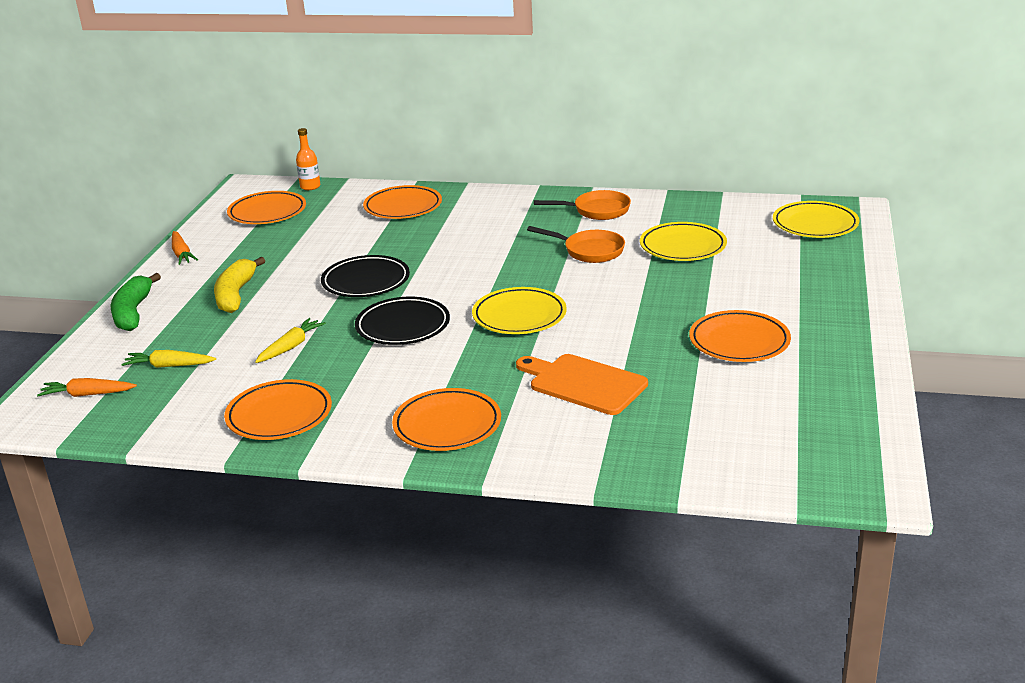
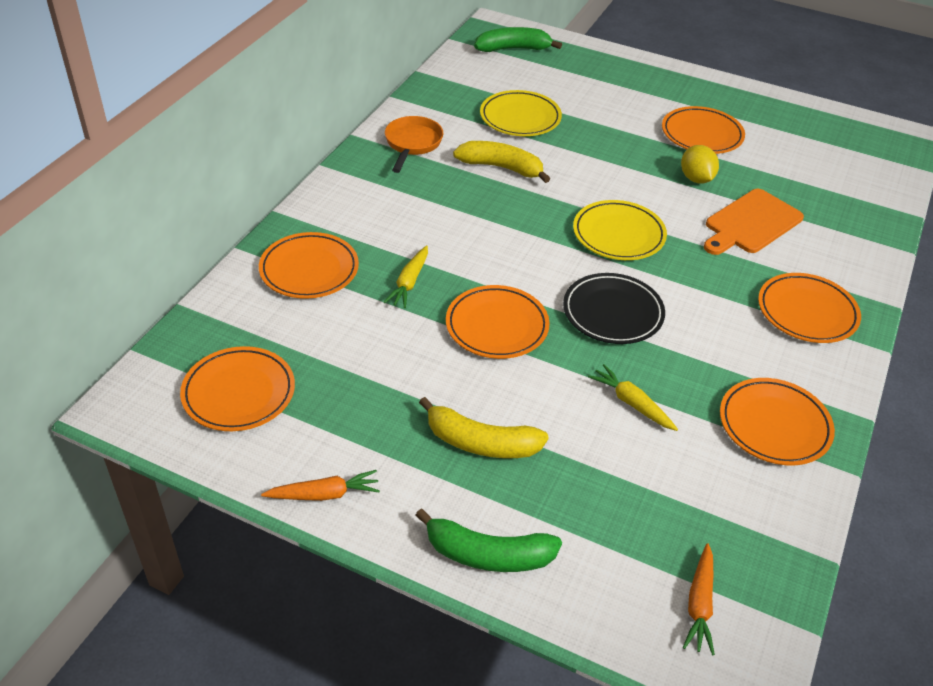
camera: 80 degrees left, 15 degrees up
(169, 366) = (647, 517): yellow carrot -> yellow carrot (409, 282)
(310, 186) = (180, 342): orange bottle -> none
(366, 281) = (497, 326): black plate -> orange plate
(589, 251) = (501, 167): orange pan -> yellow banana
(645, 346) = (696, 179): none -> yellow lemon
(815, 224) = (513, 49): yellow plate -> green banana

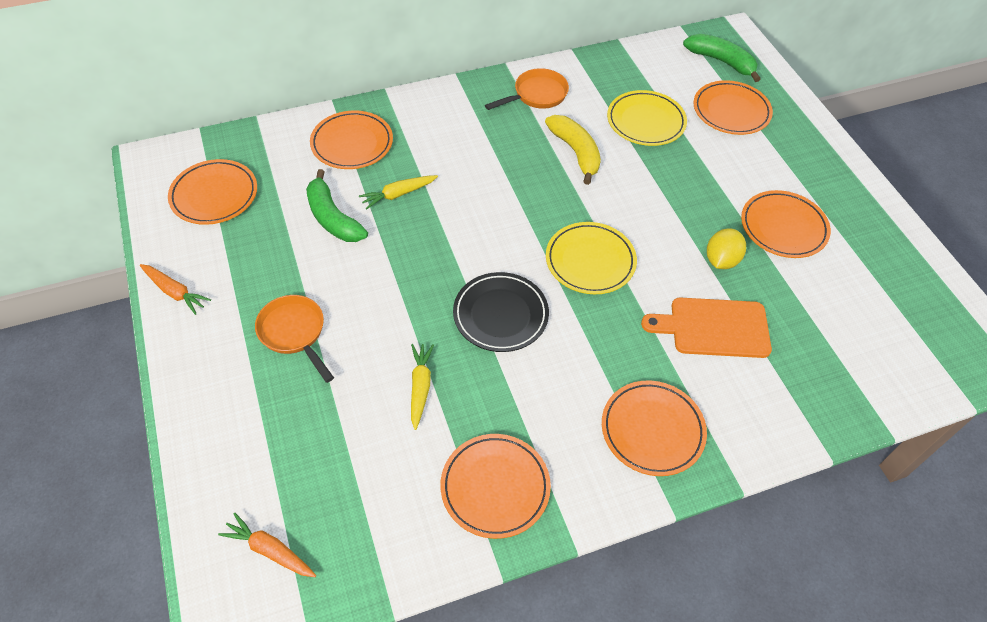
camera: 45 degrees right, 10 degrees up
(481, 443) = (294, 333): yellow banana -> orange pan
(488, 554) = (204, 404): green banana -> green banana (333, 218)
(497, 326) = (410, 265): orange plate -> orange plate (731, 111)
(699, 604) = (270, 550): orange carrot -> orange carrot turned 60 degrees clockwise

